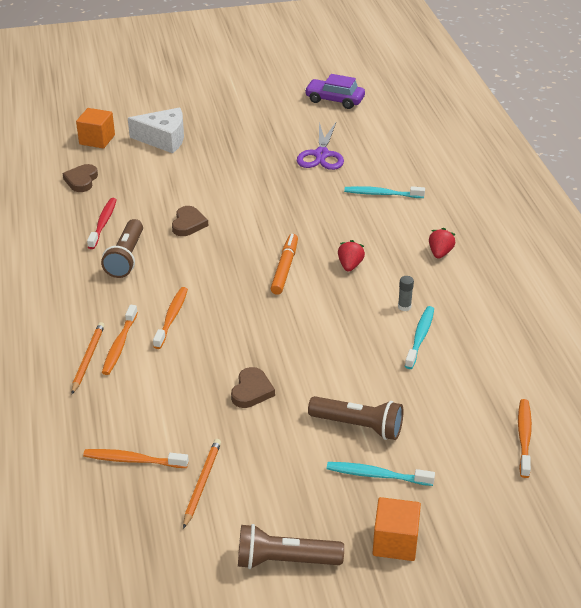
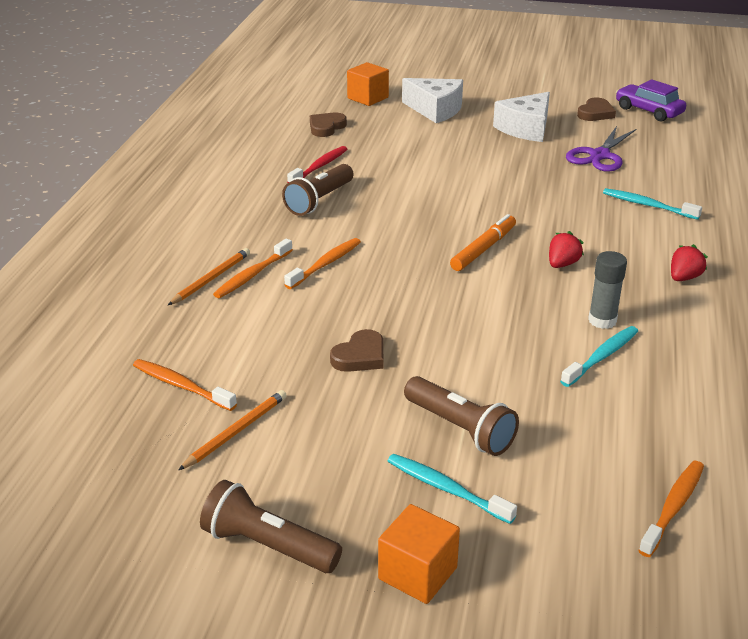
camera: 25 degrees right, 5 degrees down
(188, 224) = (407, 186): brown heart -> brown heart (595, 113)
(249, 141) = (526, 129): none -> white cheese
(404, 307) = (602, 320): grey glue stick -> grey glue stick, size x1.61

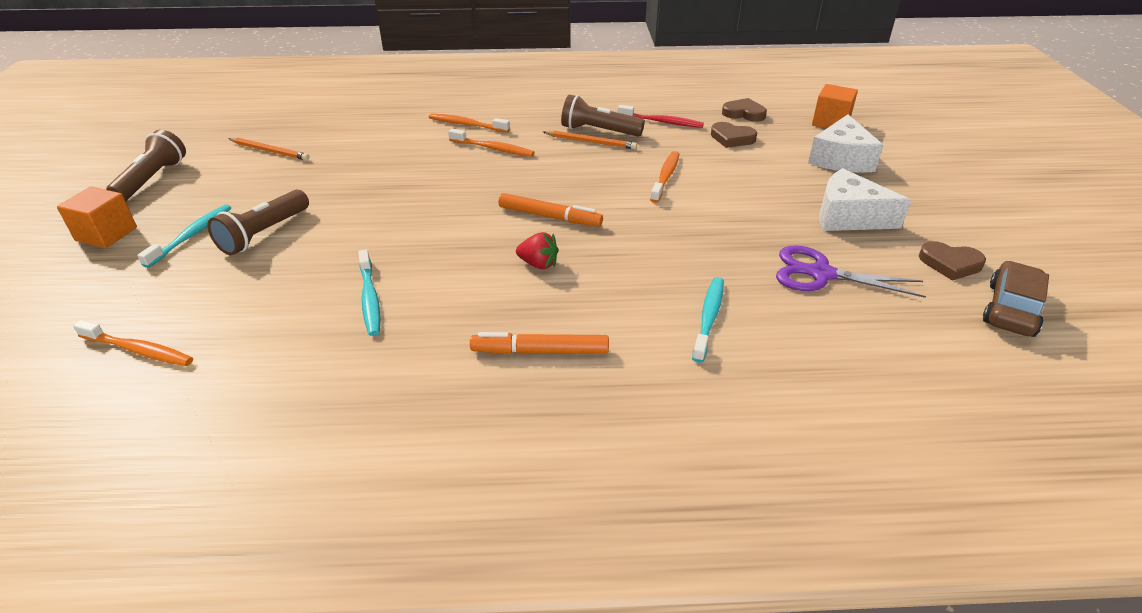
camera: 75 degrees right, 5 degrees up
(181, 386) = (321, 126): orange toothbrush -> orange toothbrush (665, 177)
(211, 279) = (457, 112): orange pencil -> orange pencil (591, 142)
(360, 356) = (361, 181): brown heart -> brown heart (732, 138)
(601, 357) = (370, 298): turquoise toothbrush -> turquoise toothbrush turned 45 degrees clockwise
(602, 320) = (435, 296): grey glue stick -> none
(648, 111) = (1010, 309): purple car -> brown car
(684, 278) = (540, 351): red strawberry -> orange marker

